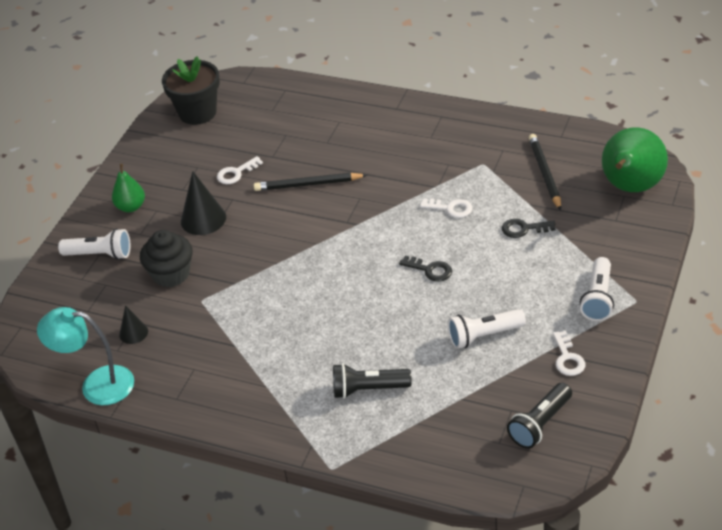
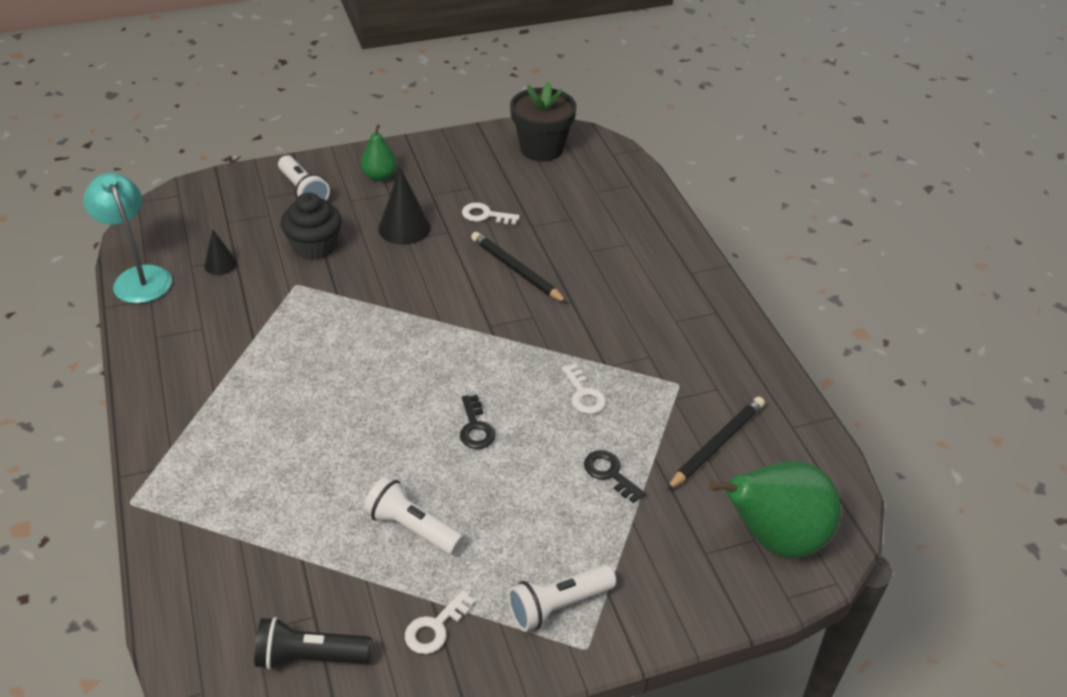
camera: 45 degrees right, 0 degrees up
(368, 389) = (261, 471): black flashlight -> none

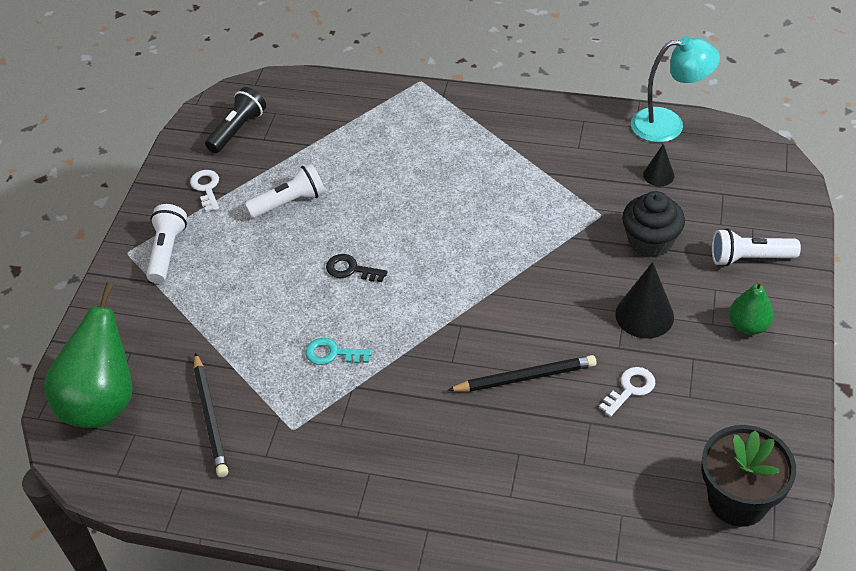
camera: 125 degrees right, 5 degrees up
(584, 394) = (332, 353): white key -> turquoise key
(610, 473) = (242, 331): black key -> none

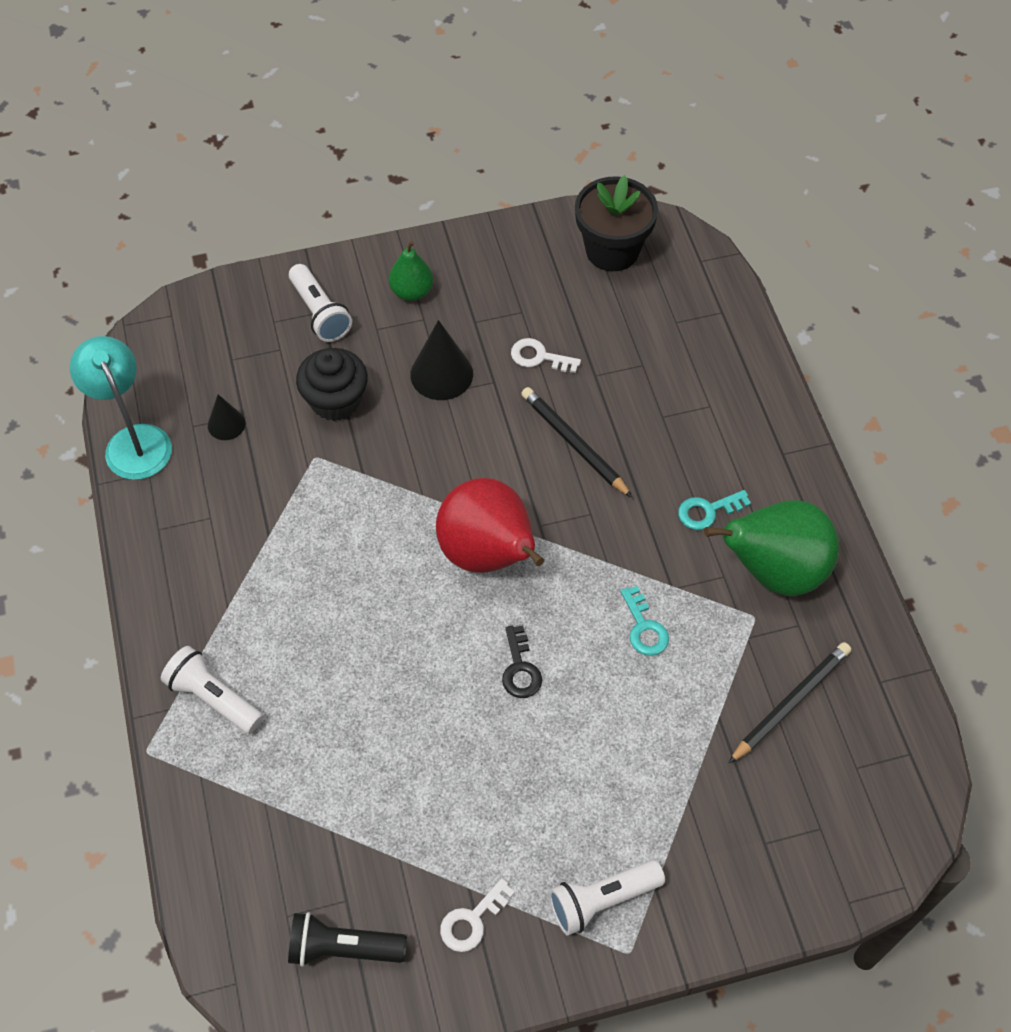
camera: 120 degrees left, 10 degrees up
(102, 402) = (843, 828): green pear -> green pear (774, 571)
(289, 202) = (448, 797): white flashlight -> white flashlight (213, 698)
(405, 442) = (707, 511): none -> turquoise key
(454, 285) = (488, 555): none -> red pear

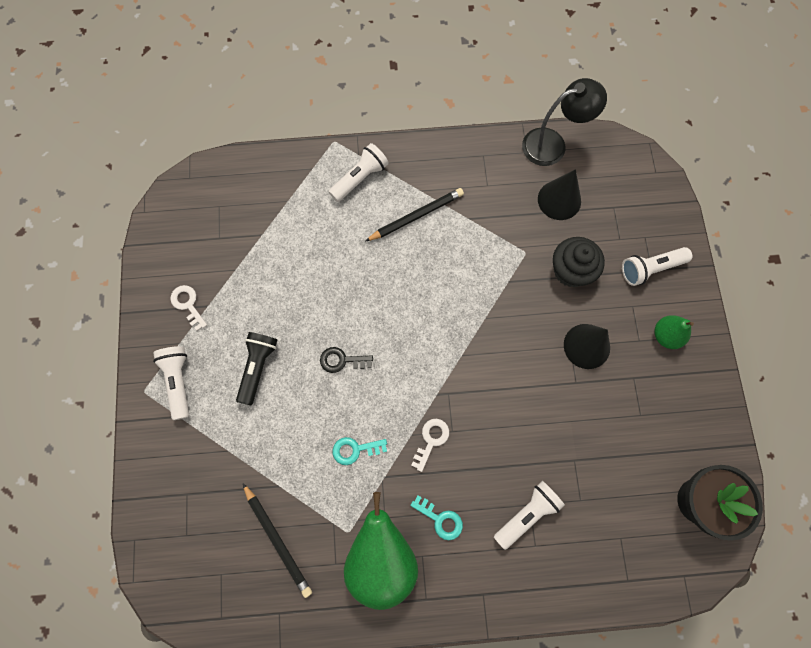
camera: 100 degrees right, 15 degrees up
(133, 441) = (552, 144): turquoise lamp -> black lamp
(226, 424) = (559, 200): black cone -> black cone, size x1.70
(343, 948) = (192, 233): black flashlight -> black flashlight (258, 367)
(488, 555) = (430, 354): red pear -> none
(539, 357) = (595, 420): white key -> white key (431, 440)
(574, 443) = (513, 431): black pencil -> black pencil (416, 216)
(674, 418) = (527, 514): none -> white flashlight
(707, 511) = (440, 519): turquoise key -> turquoise key turned 135 degrees clockwise

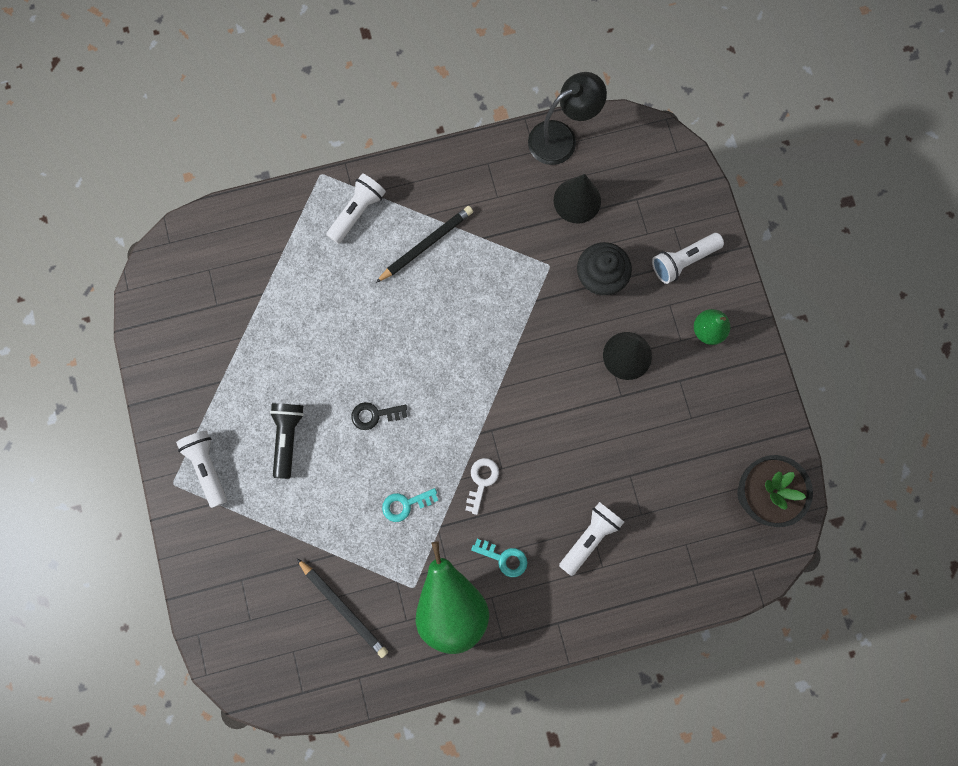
camera: 10 degrees left, 5 degrees up
(188, 304) = (199, 384): white key -> none

